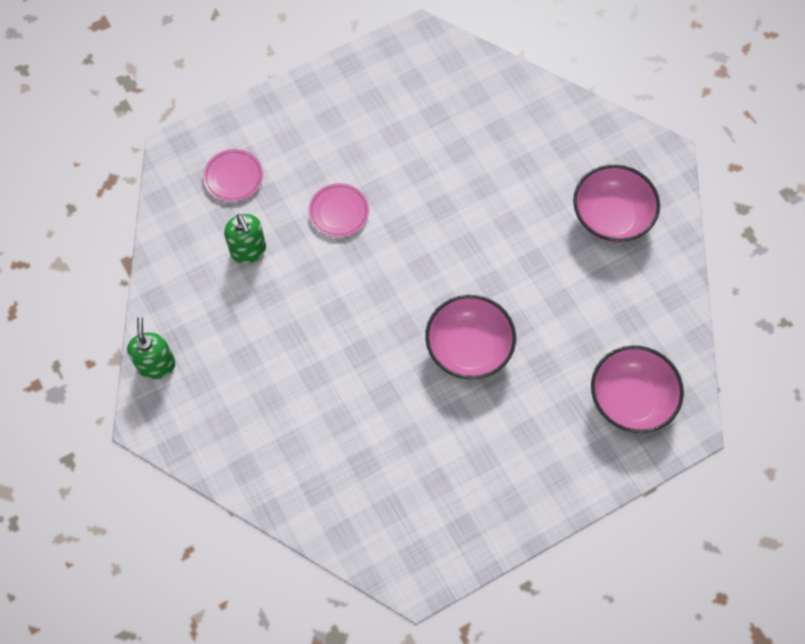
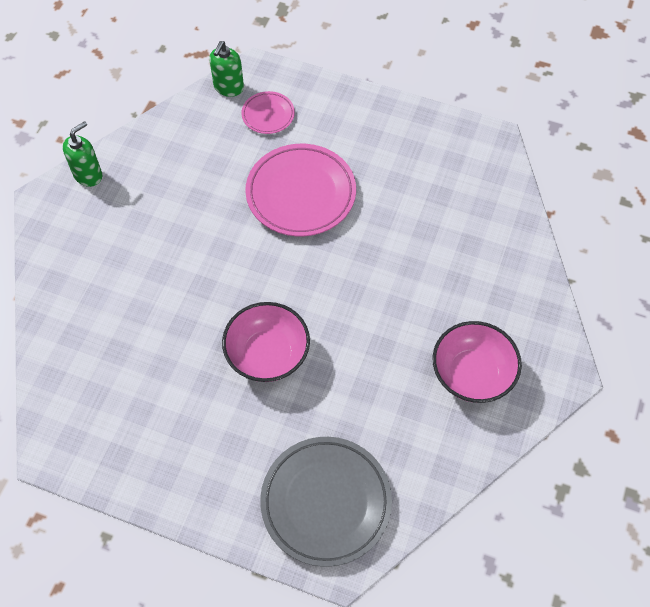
camera: 50 degrees right, 5 degrees down
(248, 251) = (220, 163): green soap dispenser -> green soap dispenser (228, 87)
(338, 212) = (301, 194): pink plate -> pink plate, size x1.98
(631, 400) = (326, 502): pink bowl -> grey plate

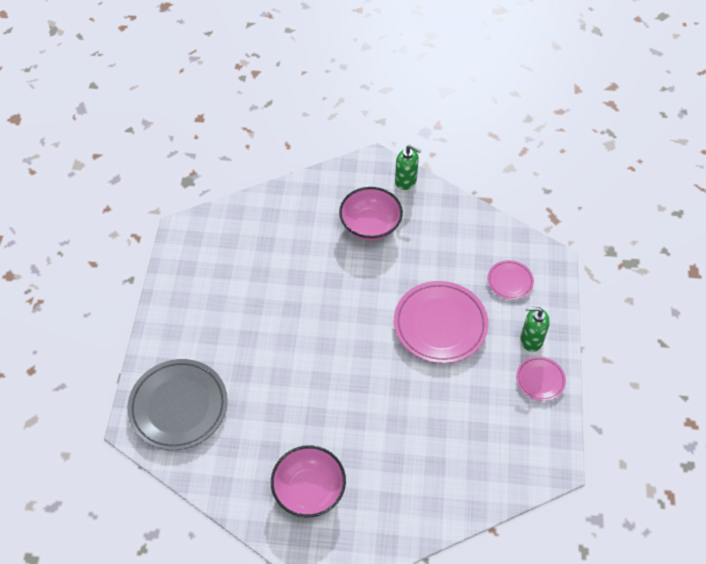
camera: 75 degrees right, 5 degrees down
(228, 87) = (526, 246): green soap dispenser -> green soap dispenser (531, 340)
(267, 354) = (288, 338): pink bowl -> pink bowl (370, 226)
(395, 124) = (540, 380): none -> pink plate

